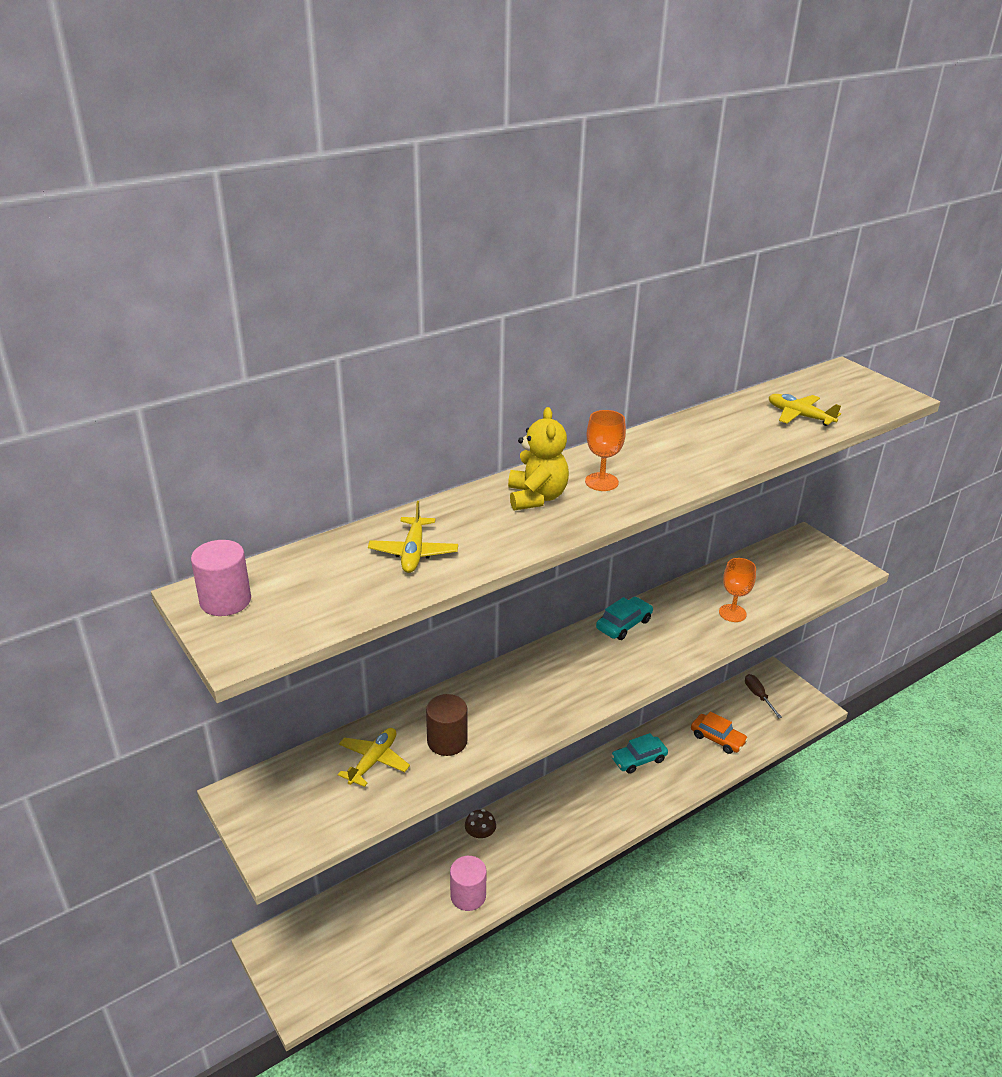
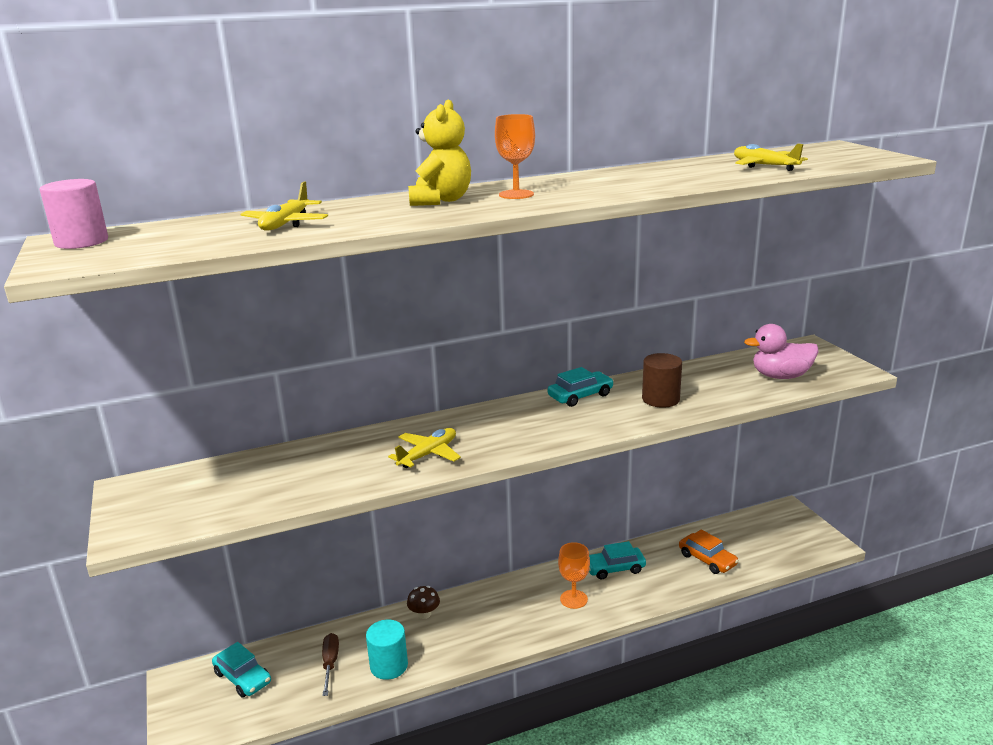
camera: 15 degrees right, 10 degrees down
(333, 931) = (242, 678): none -> turquoise car
(373, 761) = (268, 475): yellow plane -> yellow plane (428, 454)
(447, 741) = (349, 467): brown cylinder -> brown cylinder (660, 399)
(468, 896) = (389, 666): pink cylinder -> turquoise cylinder
(732, 613) = (702, 395): orange goblet -> orange goblet (573, 599)
(758, 696) = (765, 527): brown screwdriver -> brown screwdriver (330, 663)
(792, 582) = (780, 376): none -> pink duck

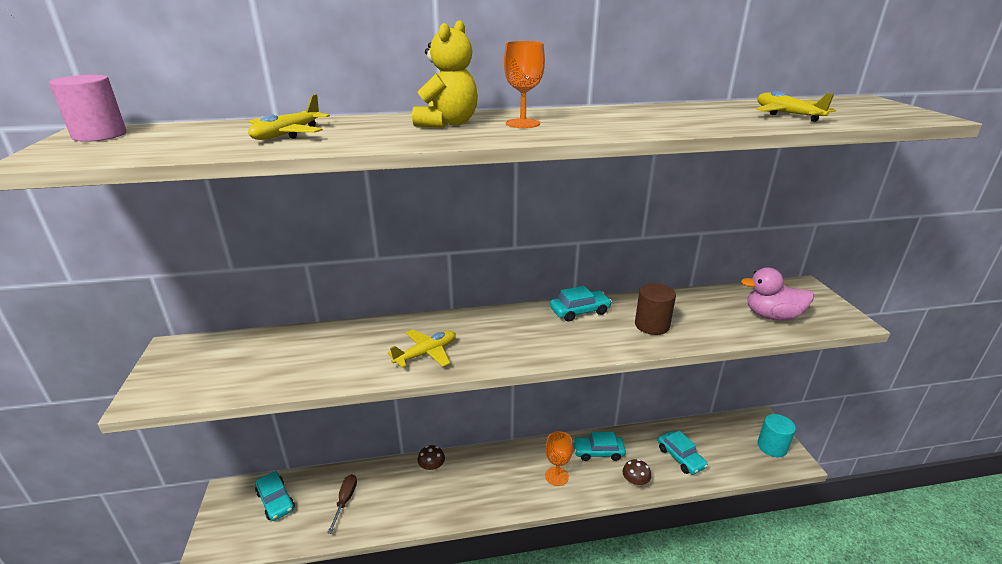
camera: 10 degrees right, 5 degrees up
(389, 666) = (389, 512): turquoise cylinder -> turquoise cylinder (772, 447)
(662, 591) = (635, 482): none -> brown mushroom
(707, 559) = (680, 457): orange car -> turquoise car

